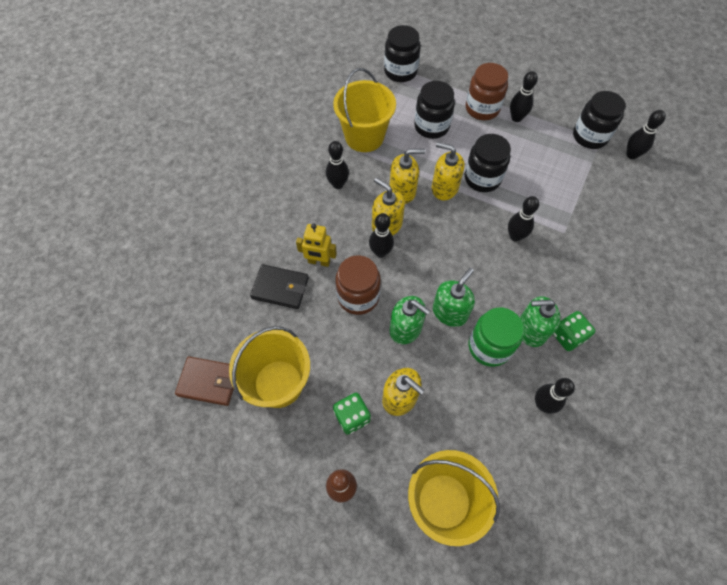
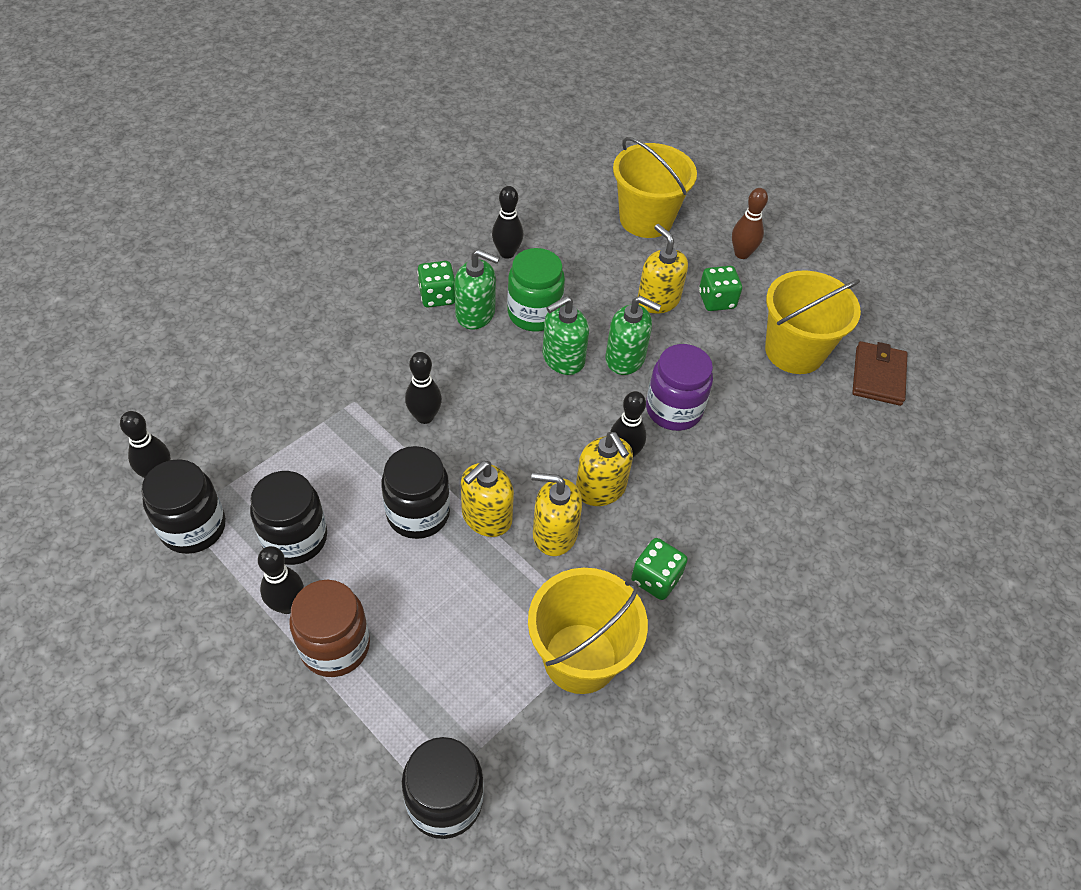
camera: 165 degrees left, 10 degrees down
(209, 382) = (878, 376): brown wallet -> brown wallet turned 75 degrees clockwise
(280, 288) = (777, 451): black wallet -> none
(319, 262) = (716, 468): yellow robot -> none
(338, 184) = (655, 579): black bowling pin -> green dice
(358, 296) = (673, 410): brown jar -> purple jar
(406, 328) = (625, 358): green soap dispenser -> green soap dispenser turned 150 degrees clockwise
(431, 126) = (449, 639): black jar -> black jar (295, 538)
(444, 188) = (486, 517): yellow soap dispenser -> yellow soap dispenser turned 90 degrees clockwise

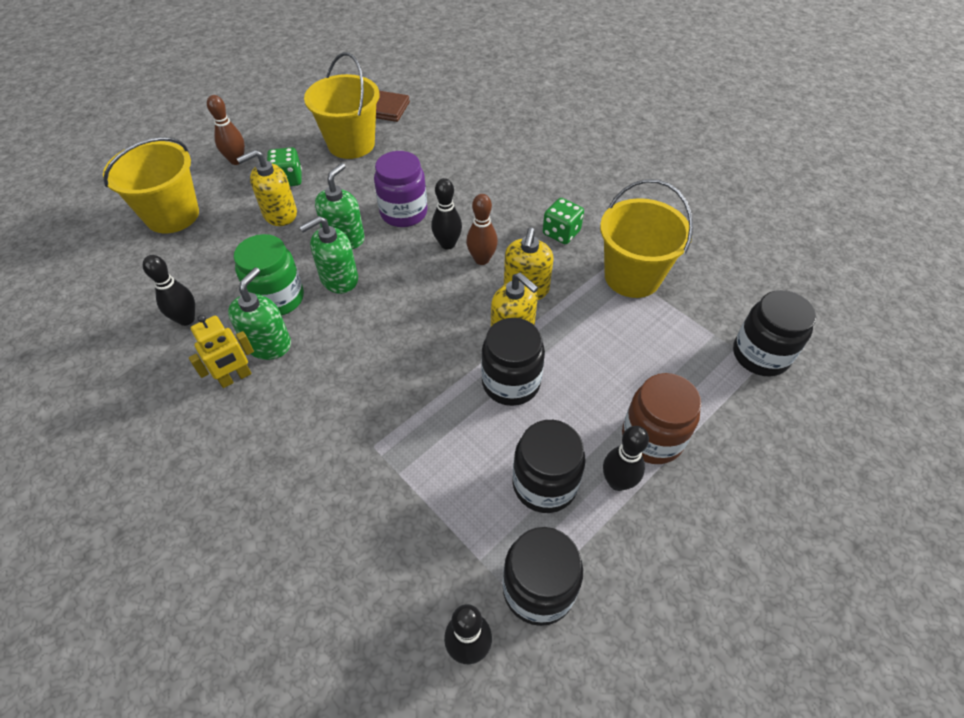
camera: 85 degrees left, 0 degrees up
(424, 417) = (399, 382): black bowling pin -> none
(437, 296) = (235, 378): green dice -> yellow robot
(563, 359) = (339, 279): green soap dispenser -> green soap dispenser turned 90 degrees clockwise
(600, 489) = (482, 259): yellow soap dispenser -> brown bowling pin

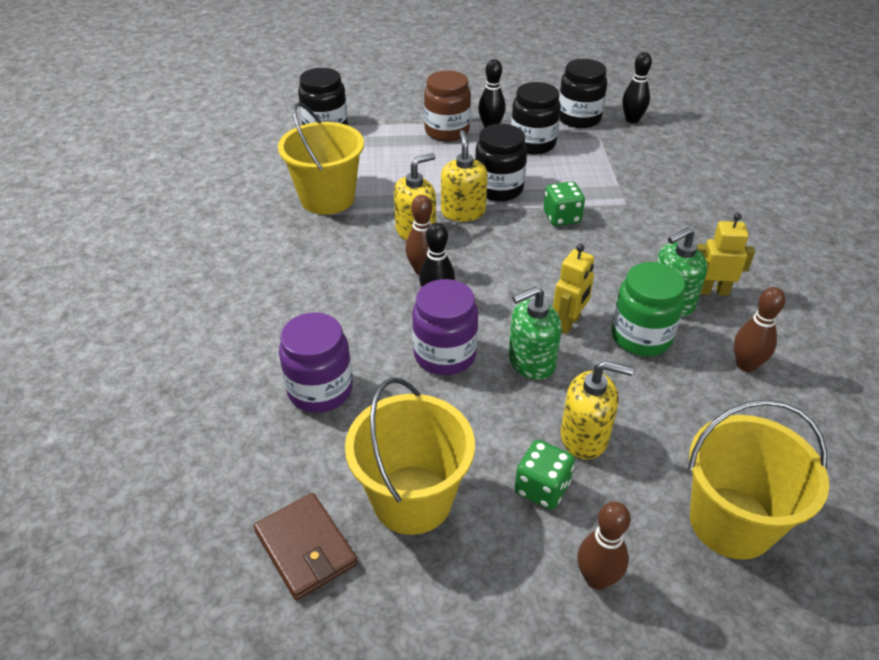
camera: 140 degrees left, 10 degrees down
(186, 319) = (746, 365): black bowling pin -> brown bowling pin
(339, 279) = (568, 323): green soap dispenser -> yellow robot
(453, 159) = (320, 390): none -> purple jar
(561, 233) = (329, 254): green dice -> green dice (561, 217)

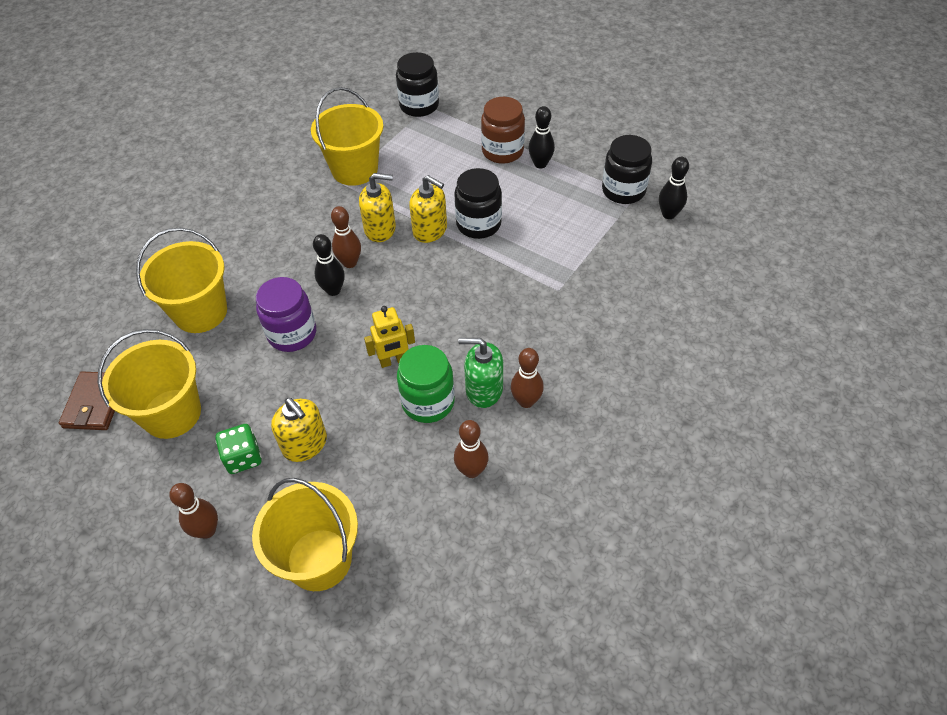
camera: 40 degrees right, 10 degrees up
(320, 390) = (200, 312): purple jar -> yellow bucket
(463, 212) = (430, 230): yellow soap dispenser -> yellow soap dispenser turned 90 degrees clockwise
(531, 362) = (336, 372): green soap dispenser -> none
(533, 144) = (554, 196): black jar -> none
(561, 217) = (494, 274): green dice -> none
(712, 291) = (526, 401): yellow robot -> brown bowling pin

